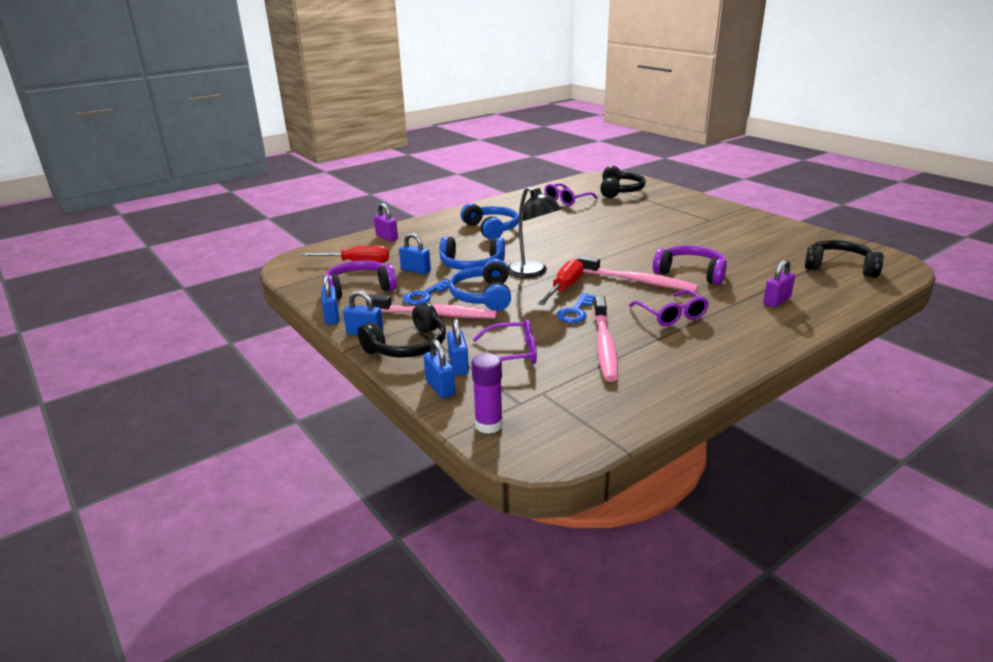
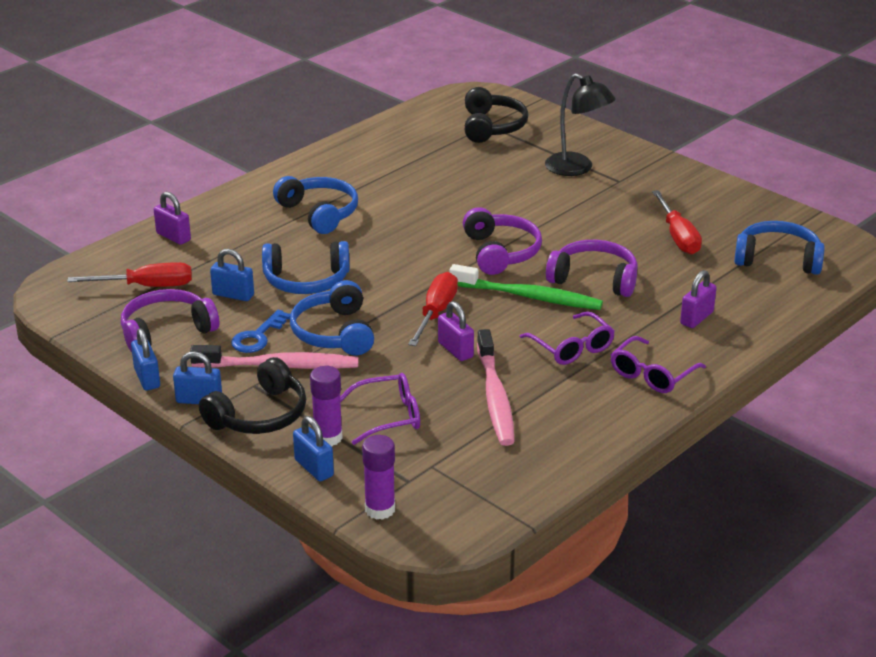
camera: 10 degrees left, 5 degrees up
(458, 365) = (328, 437): blue padlock -> purple glue stick
(532, 272) = (391, 290): black lamp -> black lamp (577, 168)
(567, 200) = (417, 150): purple glasses -> purple glasses (652, 374)
(576, 312) = (455, 350): blue key -> purple padlock
(619, 255) = (500, 252): none -> purple headphones
(638, 281) = (528, 296): pink toothbrush -> green toothbrush
(756, 251) = (678, 236): none -> red screwdriver
(840, 267) = (778, 259): black headphones -> blue headphones

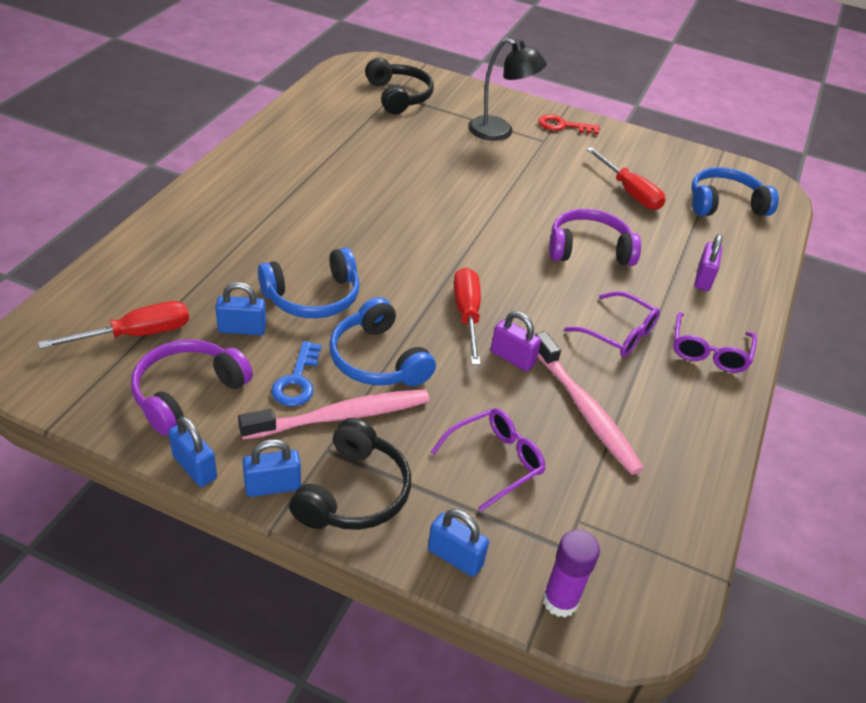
camera: 25 degrees left, 10 degrees up
(173, 237) = (138, 263): purple padlock -> none
(319, 213) = (284, 211): blue headphones -> none
(328, 437) = (447, 507): purple glue stick -> none
(500, 252) = (486, 232): purple headphones -> none
(528, 296) = (543, 279): green toothbrush -> none
(651, 170) = (563, 126): none -> red key

